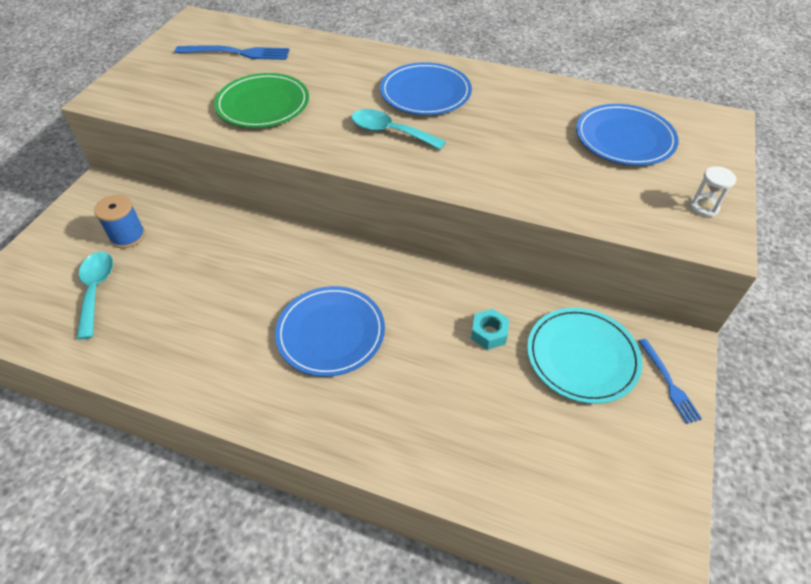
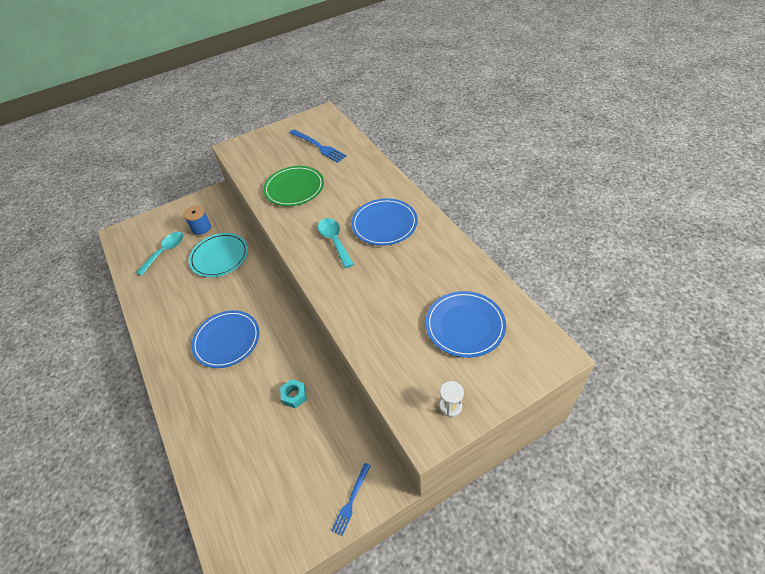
camera: 45 degrees right, 0 degrees up
(582, 357) = (324, 447): turquoise plate -> turquoise plate (219, 257)

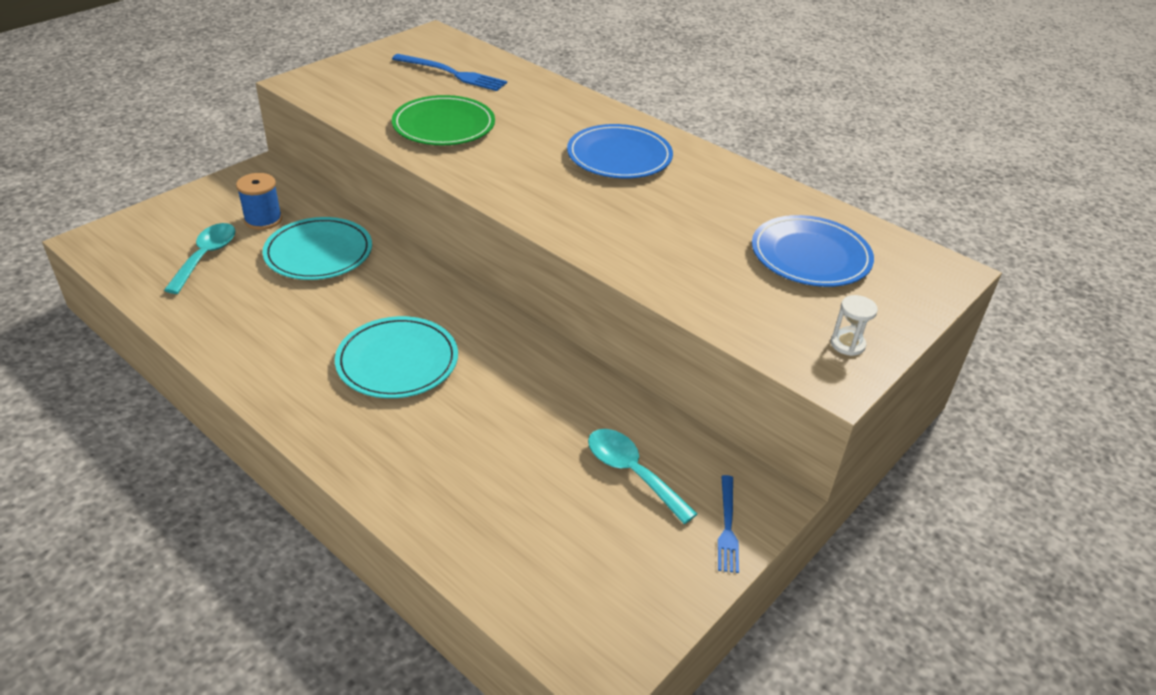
camera: 25 degrees left, 10 degrees down
(227, 340) = (397, 361): blue plate -> turquoise plate
(294, 396) = (559, 414): turquoise nut -> none
(334, 241) = (552, 182): turquoise spoon -> turquoise spoon (631, 472)

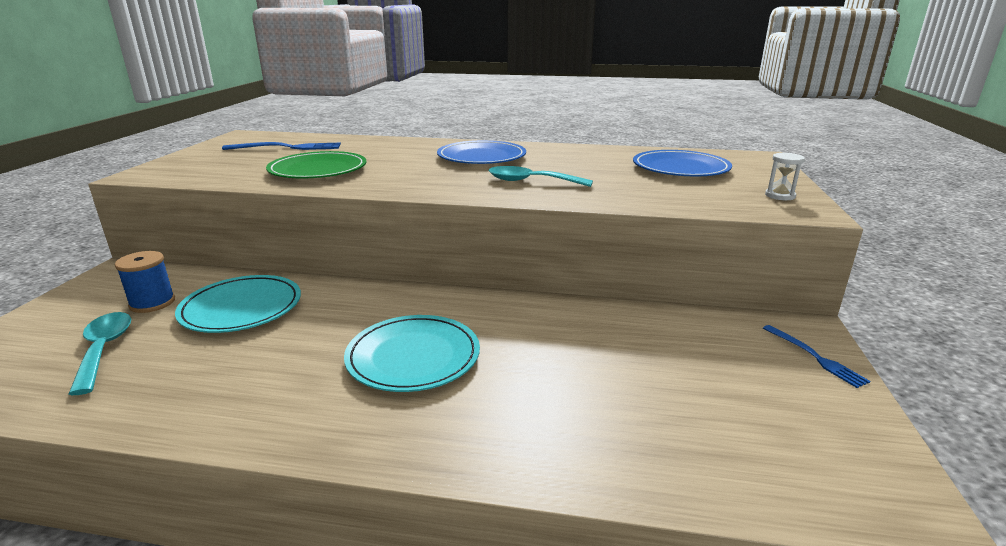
camera: 30 degrees left, 15 degrees down
(631, 472) = (705, 353): turquoise spoon -> turquoise spoon (531, 181)

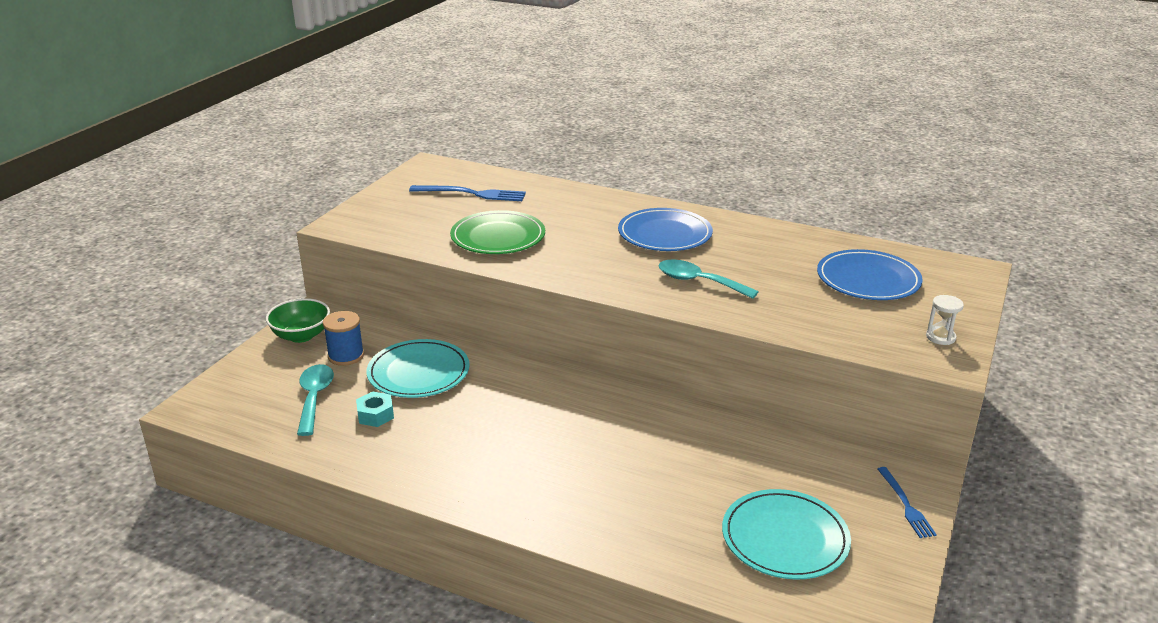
camera: 15 degrees right, 5 degrees up
(98, 291) = (301, 335): none -> green bowl
(185, 357) = (375, 415): none -> turquoise nut
(413, 357) = (553, 445): turquoise plate -> turquoise plate (785, 538)

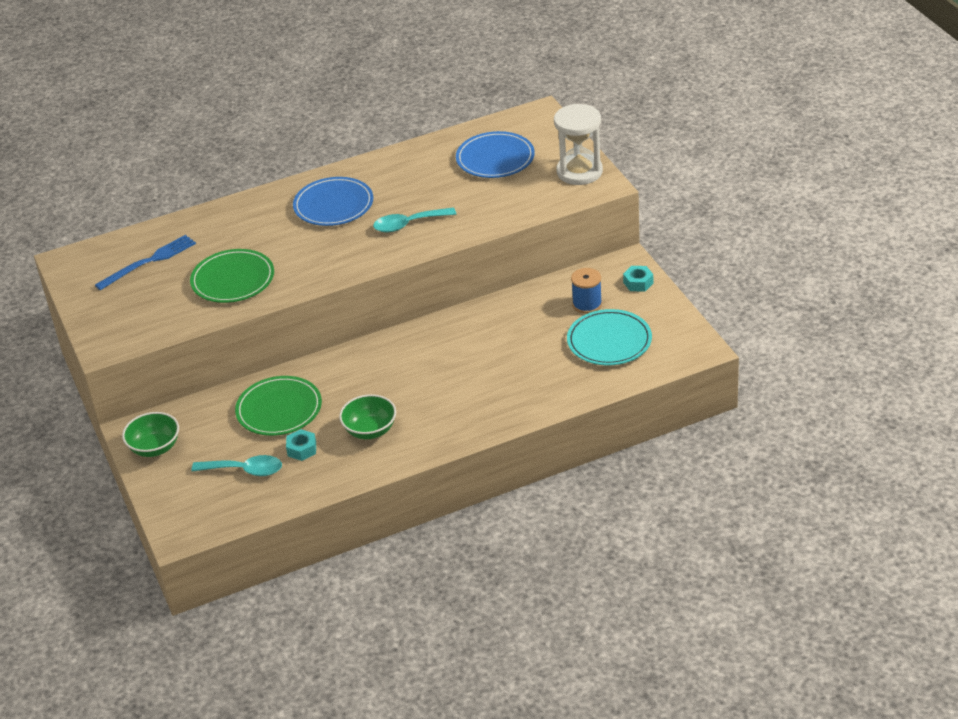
camera: 45 degrees left, 10 degrees up
(314, 398) = (245, 470): turquoise spoon -> turquoise spoon turned 150 degrees clockwise
(346, 356) = (212, 435): blue spool -> blue spool (587, 304)
(418, 373) = (279, 409): turquoise plate -> green plate
(445, 442) = (370, 430): none -> green bowl
(905, 505) = (638, 283): blue fork -> turquoise nut
(940, 337) = (579, 172): white hourglass -> white hourglass, size x2.24

